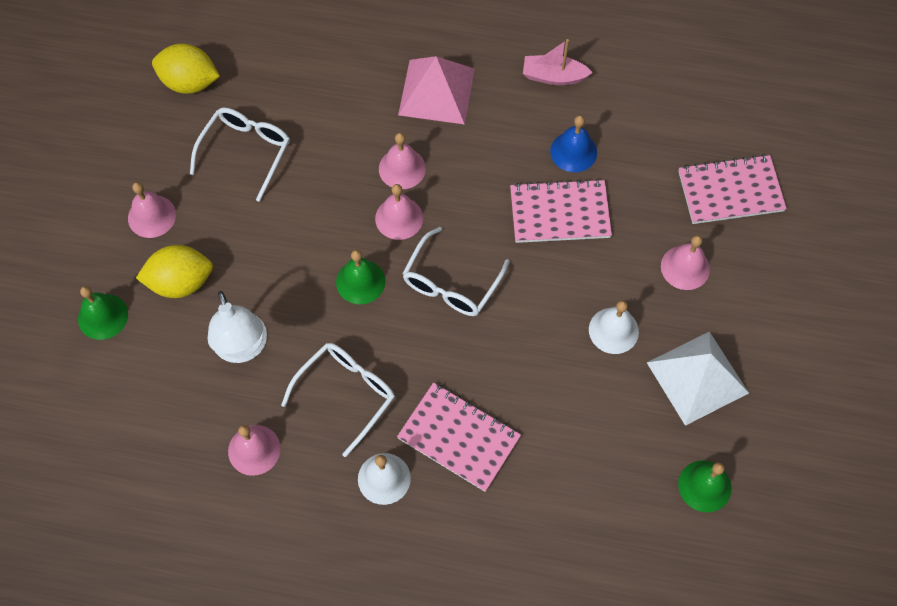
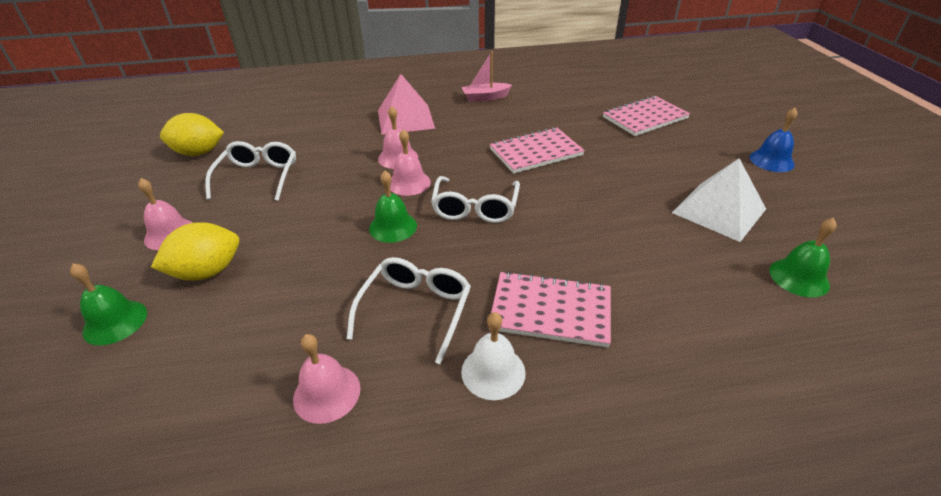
camera: 20 degrees left, 25 degrees down
(243, 348) = (288, 304): white lamp -> none
(573, 151) = (523, 124): blue bell -> blue bell (771, 160)
(613, 330) = (629, 201): white bell -> none
(685, 267) = (650, 157): pink bell -> none

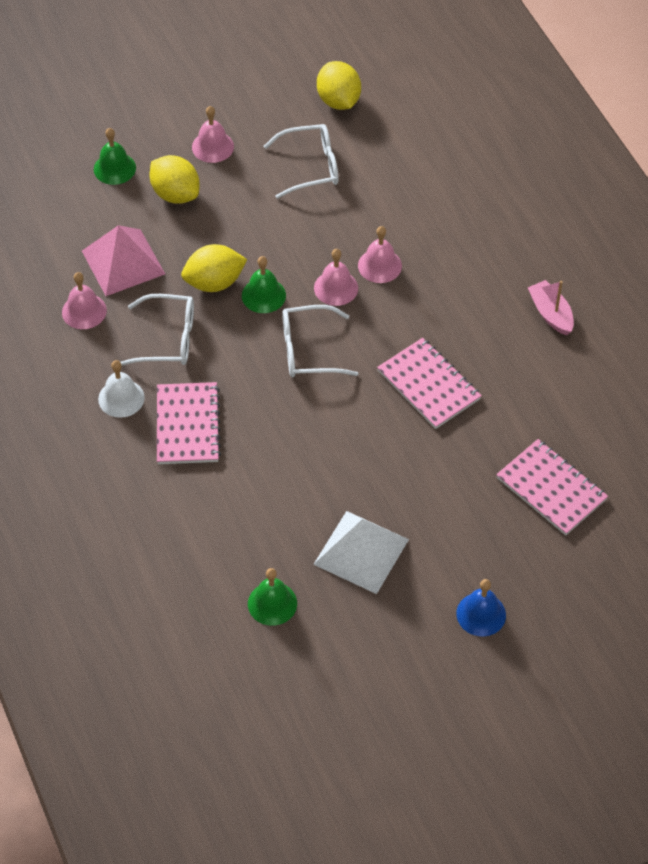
camera: 75 degrees right, 15 degrees up
(355, 259) = (214, 282): none -> yellow lemon
(405, 119) = (467, 248): pink pyramid -> pink pyramid (123, 262)

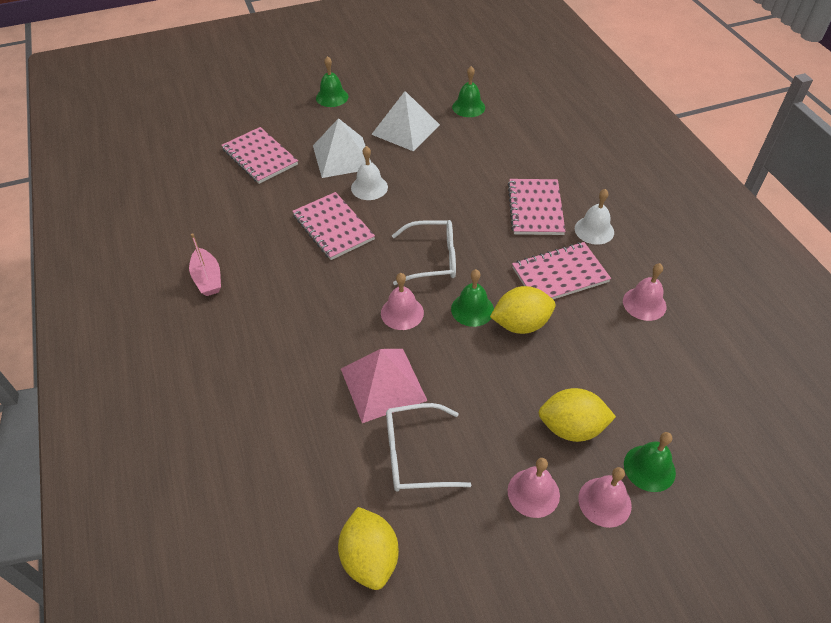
camera: 175 degrees left, 5 degrees down
(123, 262) = (616, 350): pink pyramid -> pink pyramid (383, 384)
(168, 339) = (560, 275): white glasses -> pink notebook
(175, 194) = (571, 428): yellow lemon -> yellow lemon turned 45 degrees counterclockwise
(379, 265) = (356, 332): pink bell -> pink bell (604, 502)
(396, 446) = (369, 187): none -> white bell
(440, 495) = (342, 157): none -> white pyramid
(481, 614) = (332, 97): blue bell -> green bell

